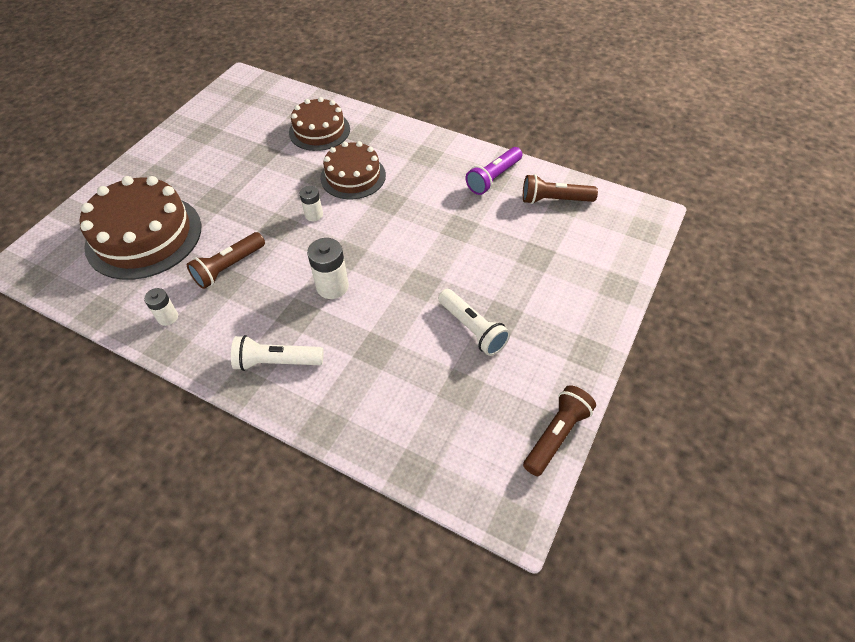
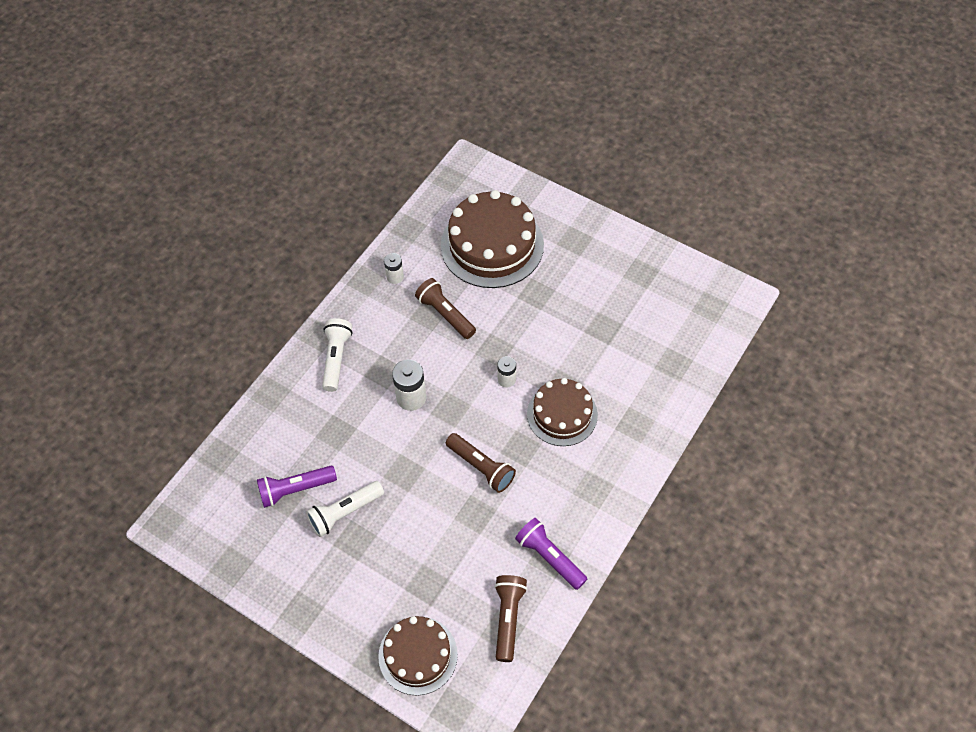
camera: 95 degrees right, 5 degrees up
(319, 131) = (641, 380): brown cake -> brown cake (418, 655)
(450, 379) = (295, 489): none -> purple flashlight
(556, 435) = (226, 567): brown flashlight -> brown flashlight (481, 467)

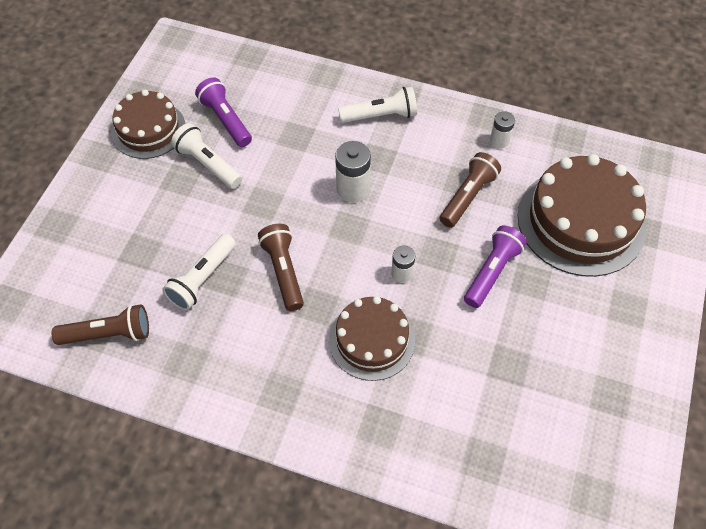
camera: 75 degrees right, 0 degrees up
(418, 655) = (62, 260): brown cake -> brown cake (148, 129)
(471, 534) = (202, 279): none -> white flashlight
(481, 467) = (283, 271): brown flashlight -> brown flashlight turned 135 degrees clockwise
(549, 557) = (185, 361): purple flashlight -> purple flashlight (492, 272)

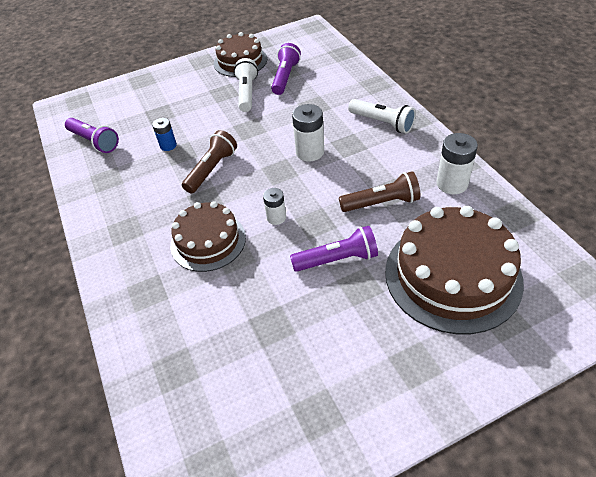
camera: 50 degrees right, 10 degrees down
(108, 334) = (94, 142): brown flashlight -> purple flashlight
(202, 279) = (168, 145): white flashlight -> blue battery
(499, 140) = (452, 184): white battery -> white battery, size x1.62

